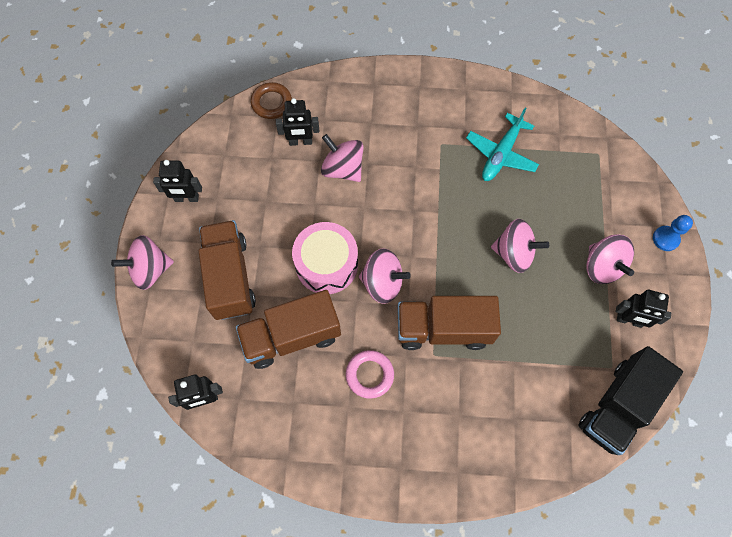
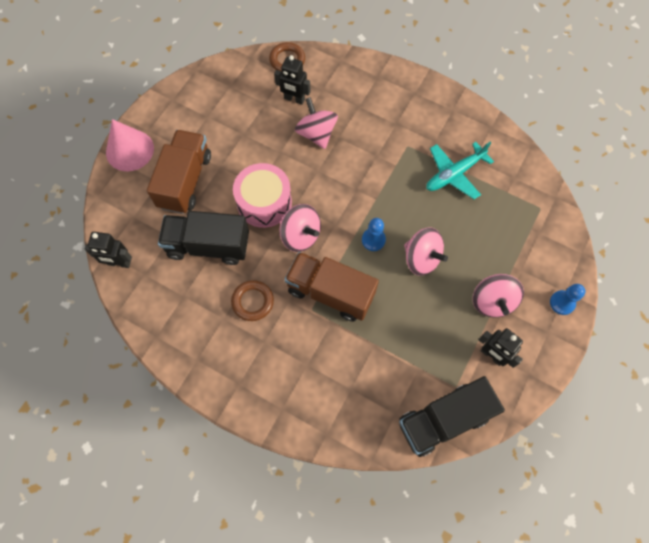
camera: 25 degrees right, 0 degrees up
(150, 270) = (130, 150): pink spinning top -> pink cone
(186, 198) = (184, 108): black robot -> none
(292, 336) = (208, 246): brown truck -> black truck
(369, 375) = (252, 302): pink ring -> brown ring
(457, 255) = (373, 240): none -> blue pawn

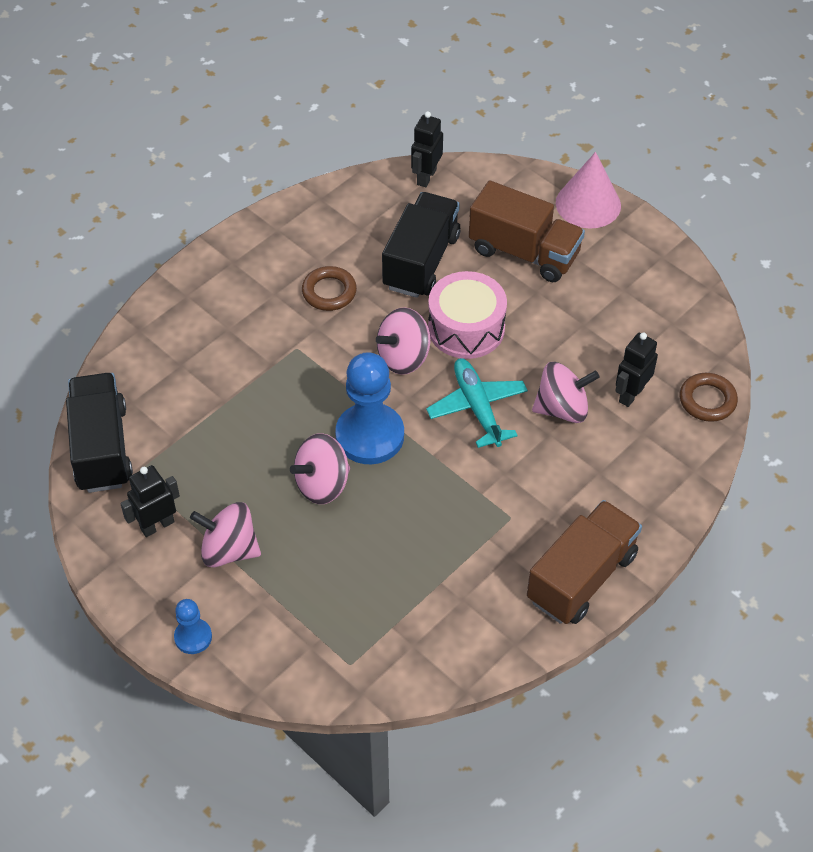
camera: 105 degrees right, 15 degrees down
(330, 292) = (311, 371): brown truck -> brown truck (581, 577)
(373, 240) = (370, 436): blue pawn -> blue pawn, size x2.00
(454, 174) = (444, 564): turquoise plane -> turquoise plane (477, 407)

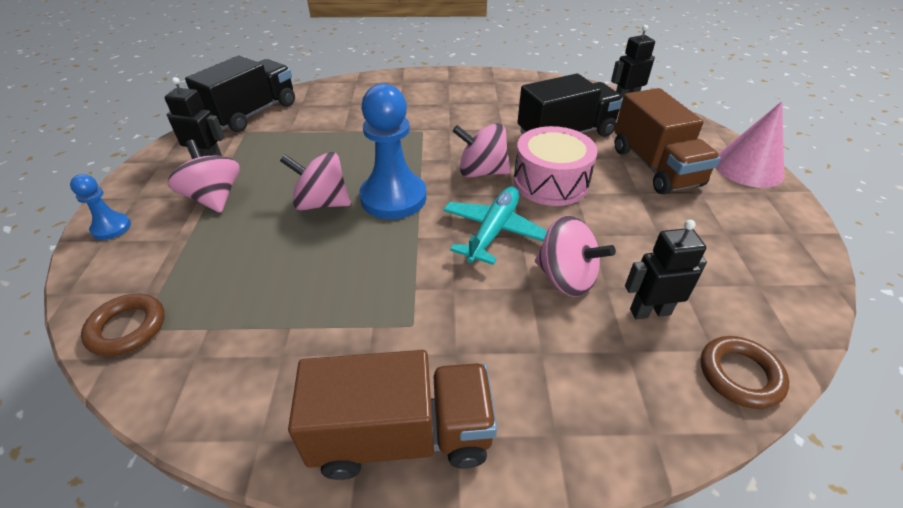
camera: 45 degrees right, 10 degrees down
(329, 292) = (482, 118): brown ring -> brown ring (127, 328)

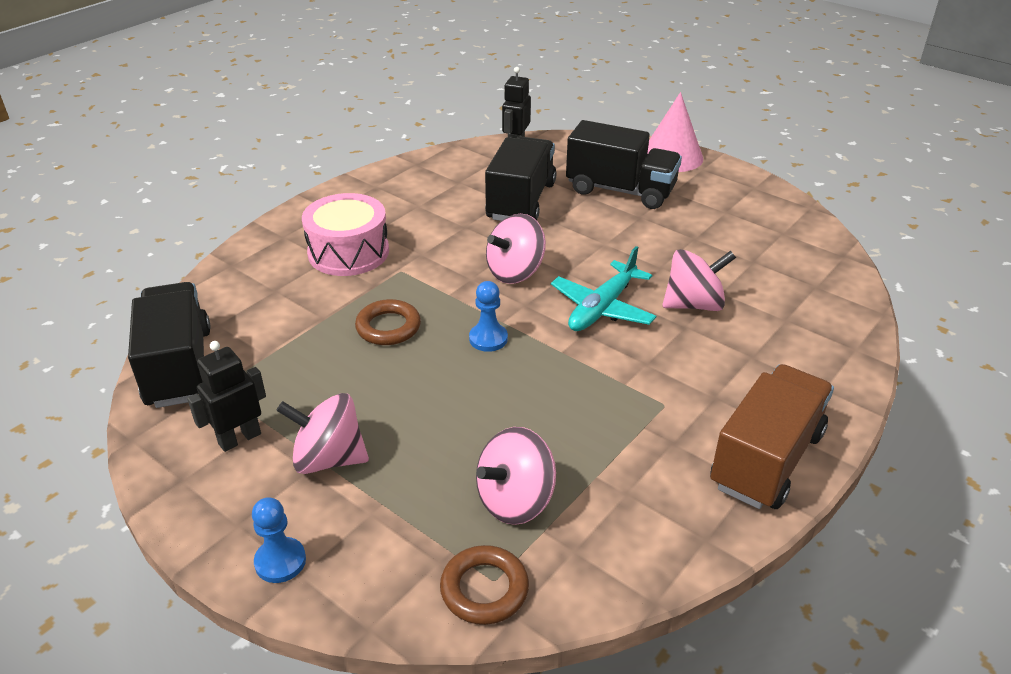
camera: 50 degrees left, 5 degrees down
(322, 203) = (439, 386): pink spinning top -> pink spinning top (515, 500)
(393, 198) = (488, 339): blue pawn -> blue pawn, size x0.50
(493, 231) = (602, 308): turquoise plane -> turquoise plane turned 120 degrees counterclockwise
(550, 182) = (576, 247): pink drum -> pink drum (348, 252)
(650, 311) = (762, 289): black robot -> none
(655, 167) = (620, 190): brown truck -> black truck
(740, 375) = (844, 289): brown ring -> brown ring (388, 327)

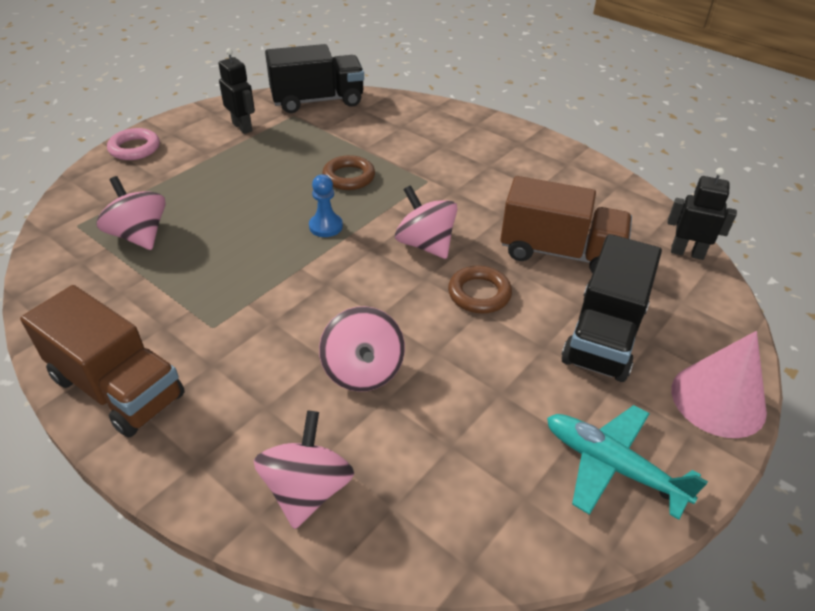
camera: 90 degrees right, 5 degrees up
(280, 561) = (135, 148): blue pawn -> pink ring
(329, 458) = (212, 159): pink spinning top -> pink spinning top (307, 490)
(348, 252) = (454, 154): pink drum -> none
(484, 589) = (71, 221): brown ring -> brown ring (479, 294)
(521, 201) = (559, 252): black truck -> brown truck
(602, 308) = (362, 298): turquoise plane -> turquoise plane (611, 465)

